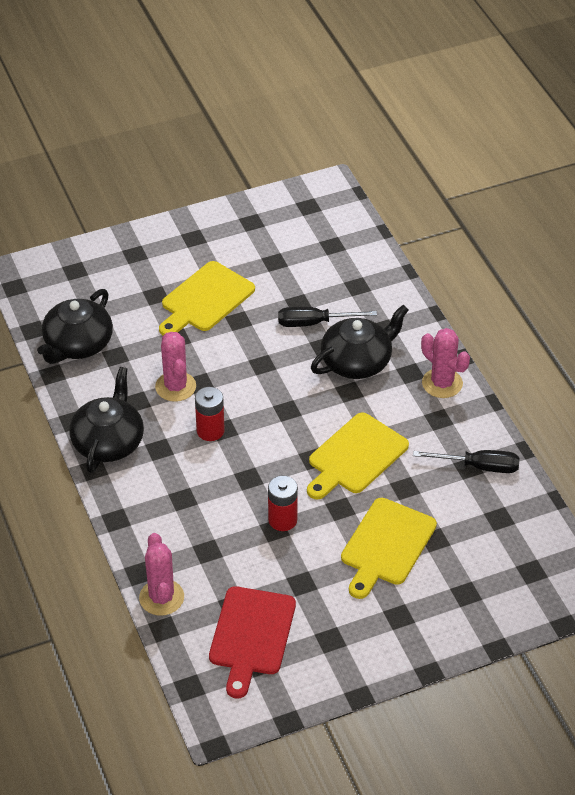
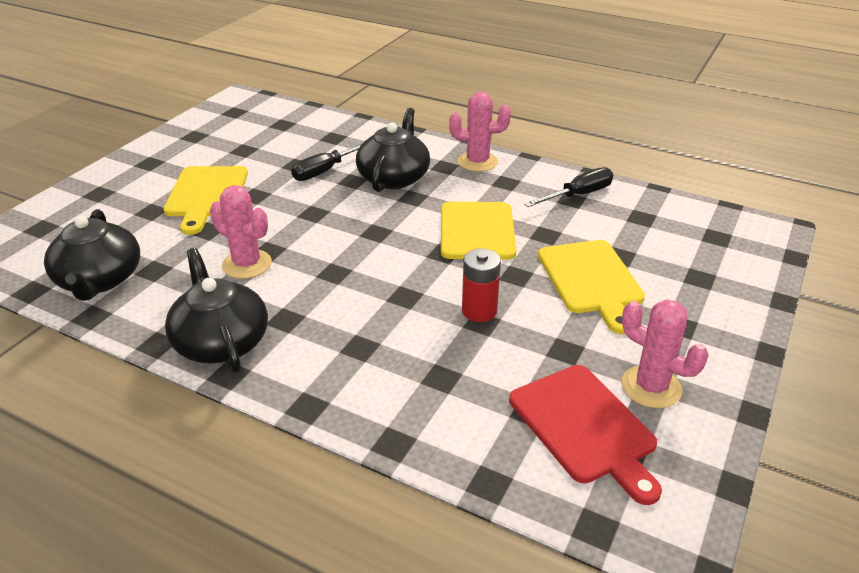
camera: 40 degrees left, 10 degrees down
(161, 597) = (448, 452): pink cactus -> pink cactus (651, 387)
(210, 431) = (322, 280): red battery -> none

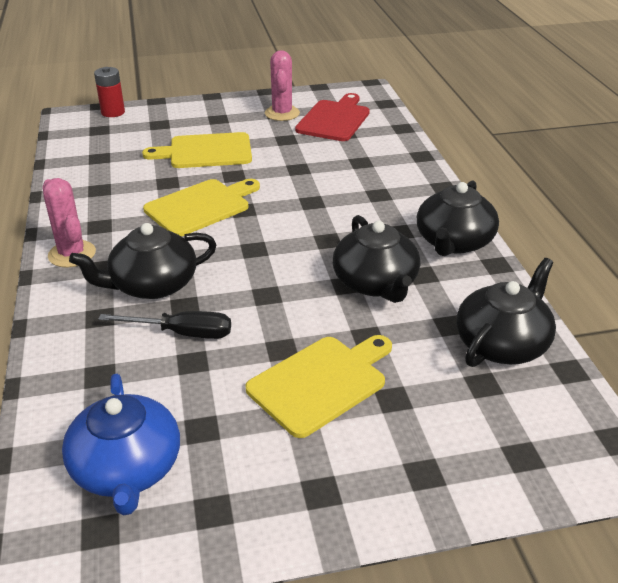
camera: 130 degrees left, 0 degrees up
(247, 264) = (375, 283): pink cactus -> black teapot
(255, 126) = (127, 468): none -> blue teapot
(479, 311) = (289, 173): red battery -> red battery (113, 112)
(578, 195) = (89, 189): black screwdriver -> none
(591, 280) = (206, 151): yellow cutting board -> yellow cutting board turned 135 degrees counterclockwise

